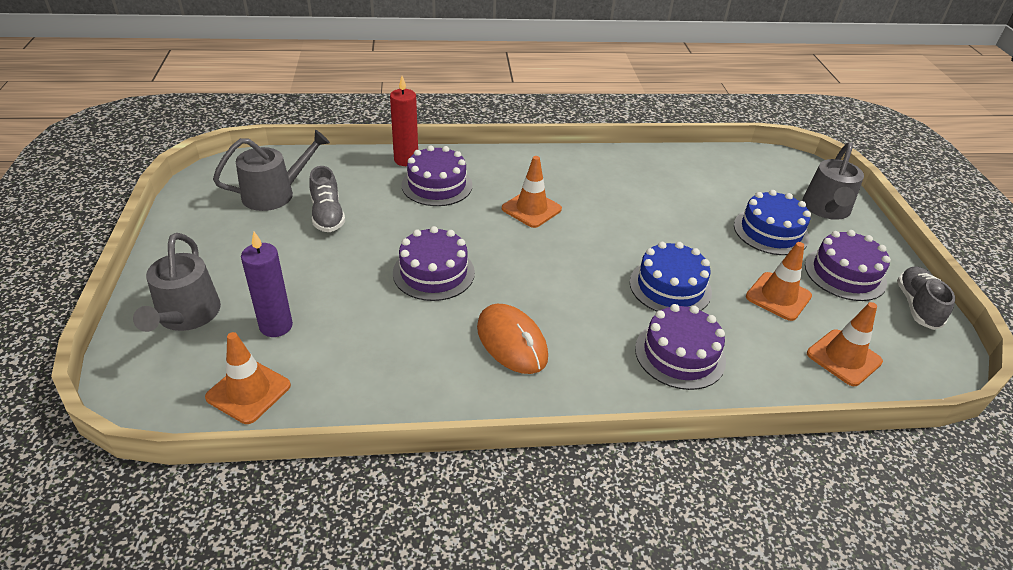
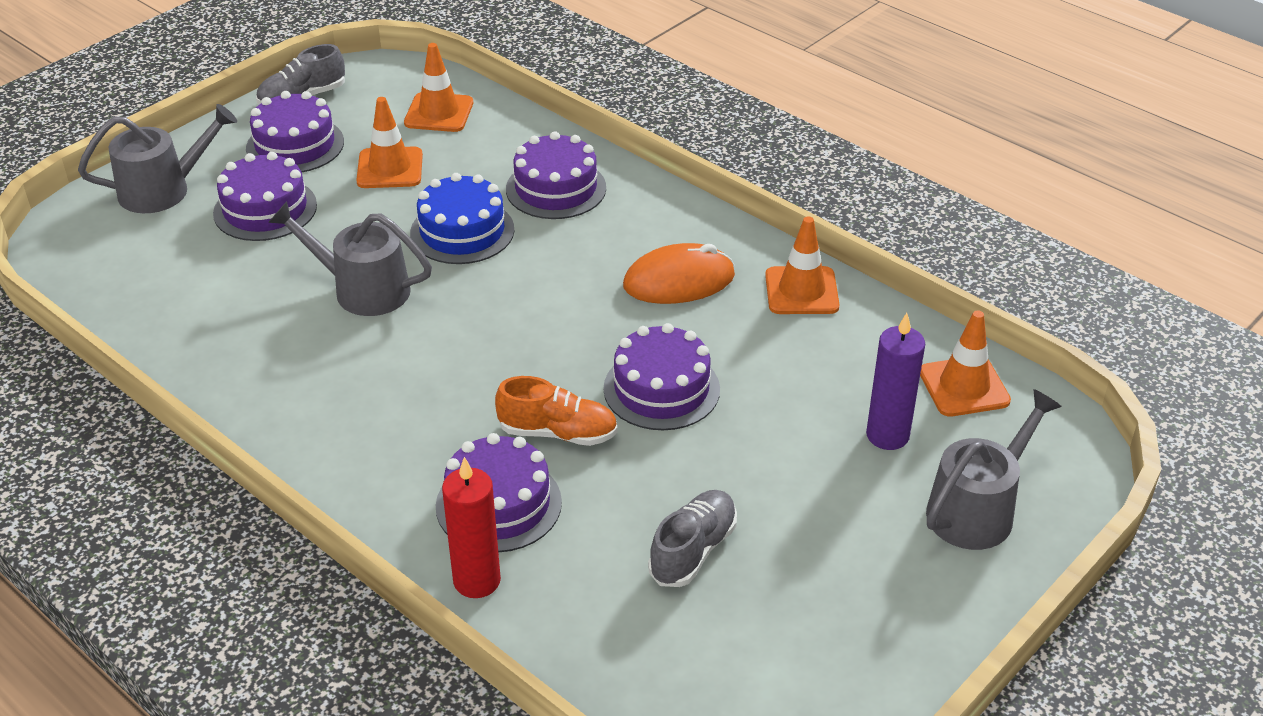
camera: 130 degrees left, 0 degrees up
(274, 194) = (727, 642): grey watering can -> grey watering can (363, 289)
(454, 223) = (558, 433): none -> orange shoe
(511, 342) = (679, 281): orange mouse -> orange mouse turned 60 degrees clockwise
(531, 209) = (444, 391): orange traffic cone -> orange traffic cone (801, 291)
(771, 231) = (265, 209): blue cake -> purple cake

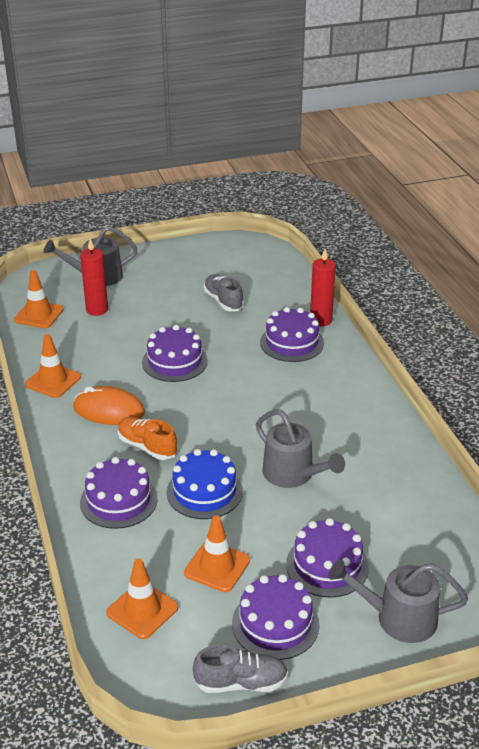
camera: 150 degrees left, 5 degrees down
(558, 433) = (241, 360): orange shoe -> orange shoe (147, 447)
(693, 550) = (223, 301): grey shoe -> grey shoe turned 90 degrees clockwise
(887, 435) = (97, 310): purple candle -> red candle

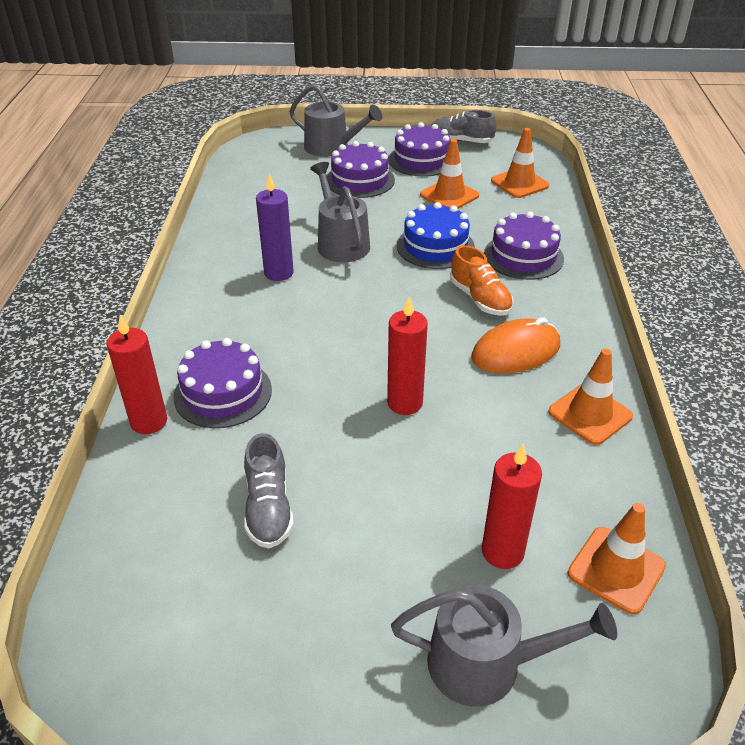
camera: 160 degrees left, 5 degrees up
(109, 410) = (516, 352): orange mouse -> orange mouse turned 60 degrees counterclockwise
(174, 361) = (405, 403): purple cake -> red candle
(323, 431) = (278, 273): none -> purple candle

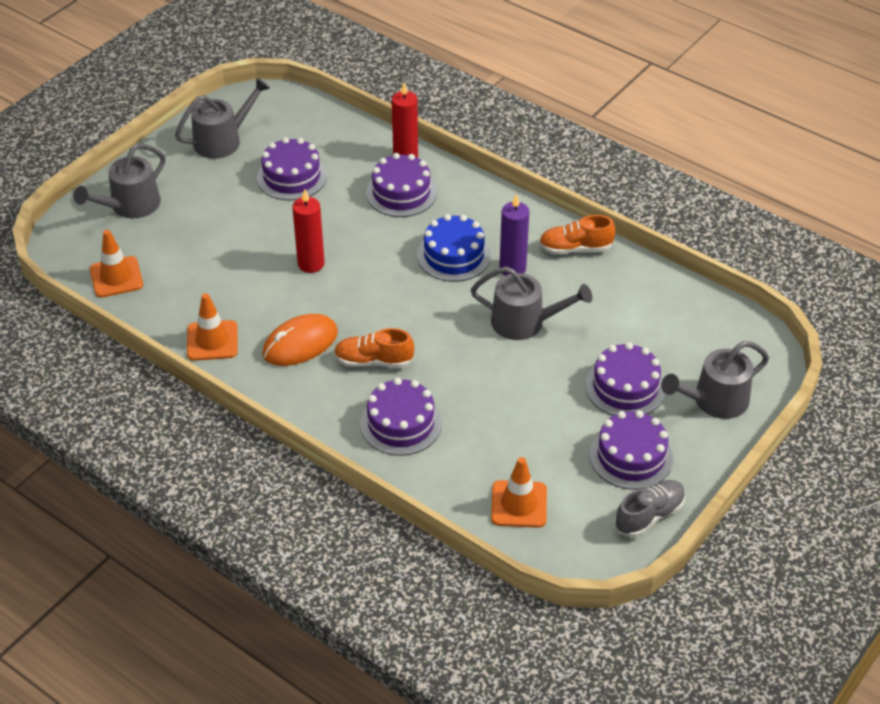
camera: 125 degrees right, 5 degrees up
(217, 251) = (575, 248): none -> orange shoe
(245, 647) = (222, 141): none -> grey watering can
(268, 508) = (292, 177): grey shoe -> purple cake
(435, 246) = (466, 376): blue cake -> blue cake (454, 255)
(449, 195) = (542, 436): orange traffic cone -> none
(502, 552) = (172, 244): red candle -> none
(516, 352) = (300, 343): orange mouse -> orange mouse turned 45 degrees clockwise

